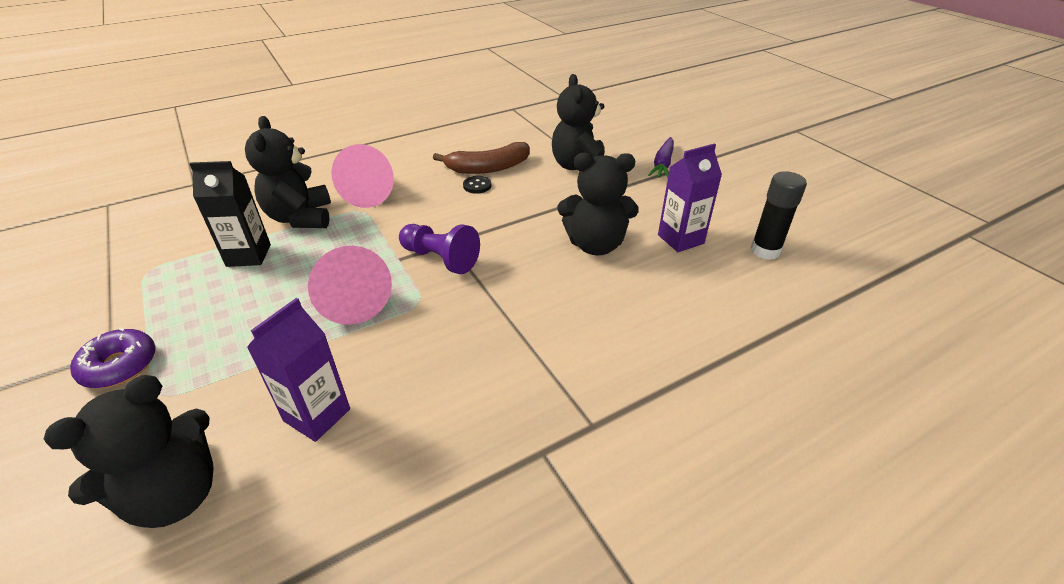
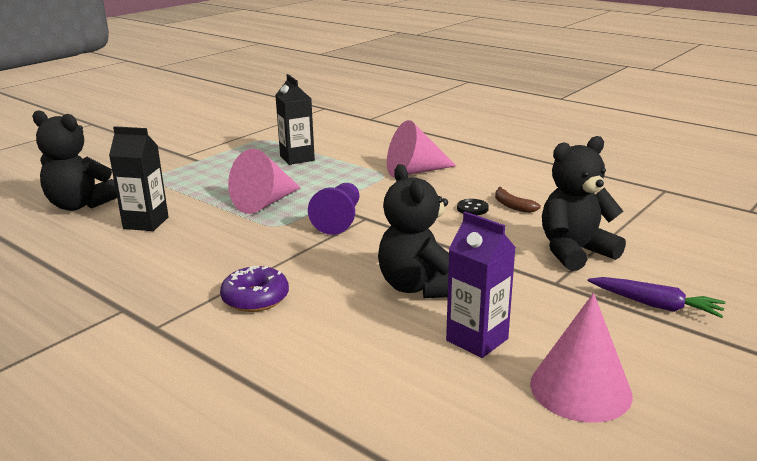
camera: 70 degrees right, 15 degrees down
(119, 366) = (174, 161): purple donut -> purple donut (255, 298)
(300, 218) = (355, 159): black teddy bear -> none
(317, 415) = (146, 223): purple carton -> black carton
(488, 168) = (512, 206): brown banana -> brown banana, size x0.53
(662, 164) = (655, 305): purple carrot -> purple carrot turned 150 degrees counterclockwise
(746, 218) = (580, 389): none -> pink cone
(765, 251) = (507, 411): black glue stick -> none

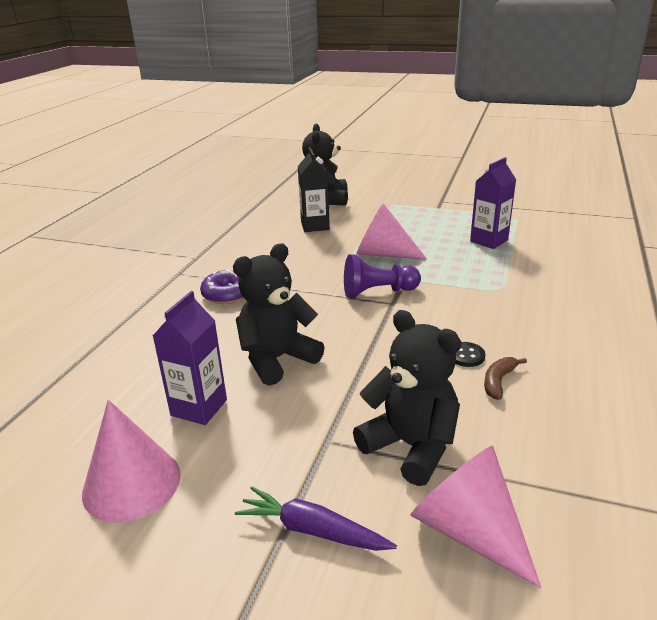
camera: 70 degrees right, 5 degrees up
(297, 158) = (489, 241): black carton -> purple carton
(414, 171) = (527, 303): pink cone -> pink cone (469, 530)
(655, 305) = (312, 530): purple carrot -> purple carrot turned 105 degrees clockwise

